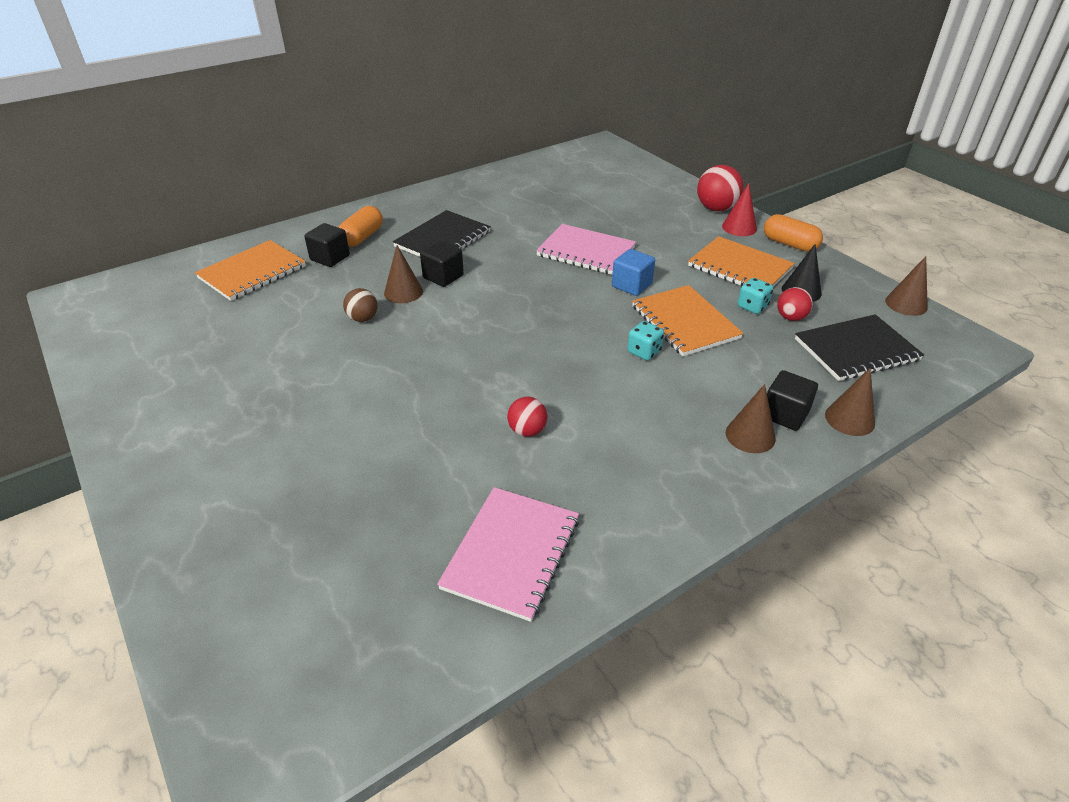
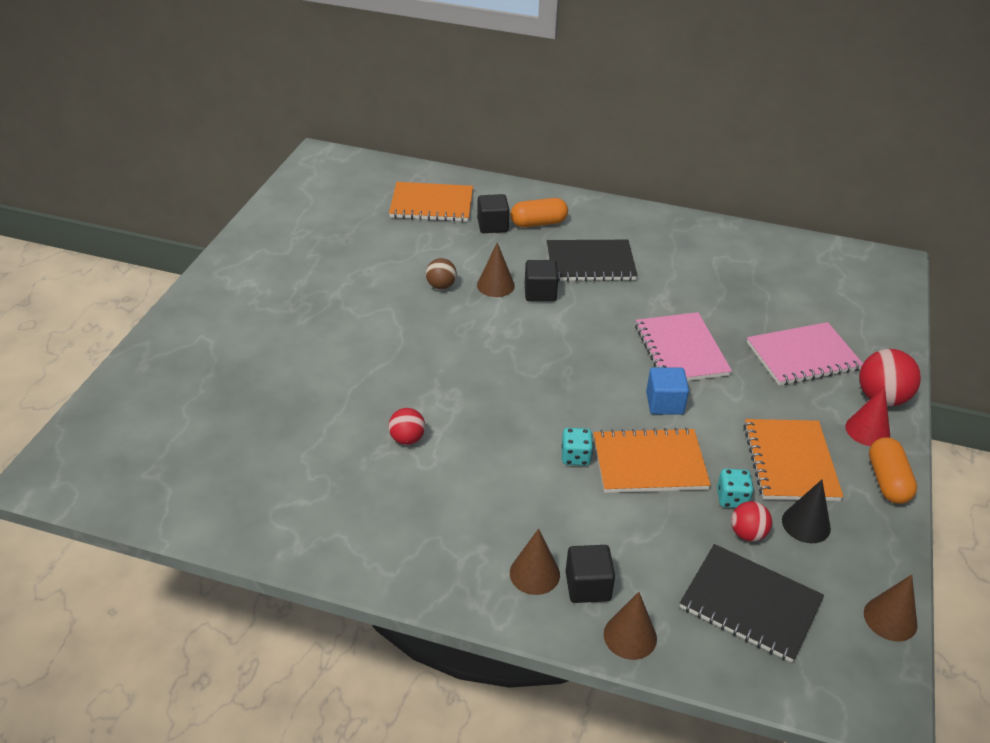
camera: 50 degrees right, 0 degrees up
(511, 553) = (280, 495): pink notebook -> pink notebook (803, 356)
(685, 322) = (649, 463): orange notebook -> orange notebook turned 60 degrees clockwise

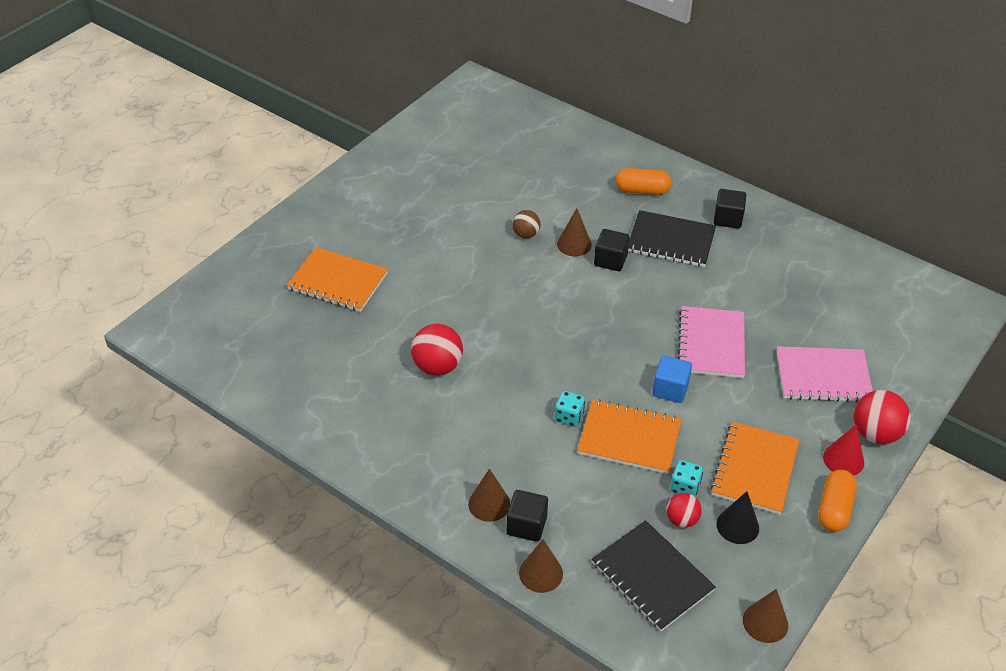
camera: 20 degrees right, 5 degrees up
(407, 439) = (437, 366): red ball -> red ball, size x1.65
(431, 204) = (553, 151): orange notebook -> orange notebook (338, 281)
(492, 225) = (598, 184): black cube -> black cube (727, 219)

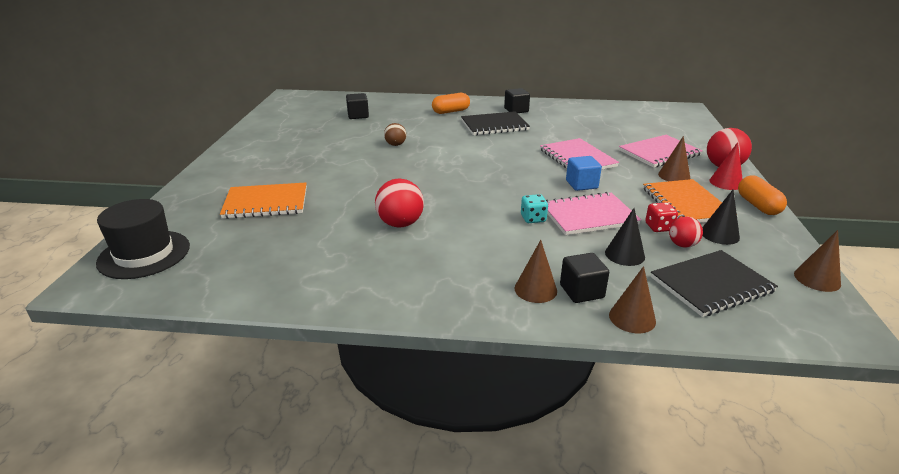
camera: 30 degrees left, 15 degrees down
(206, 311) = (144, 254): none -> black hat
(574, 244) = (434, 141): brown cone -> brown cone (674, 176)
(610, 260) = (467, 141): black cube -> black cube (358, 115)
(610, 504) = (624, 254): none -> black cone
(629, 438) = (589, 216): orange notebook -> pink notebook
(652, 577) = (711, 285): black notebook -> black notebook turned 45 degrees counterclockwise
(684, 487) = (659, 227): turquoise dice -> red dice

